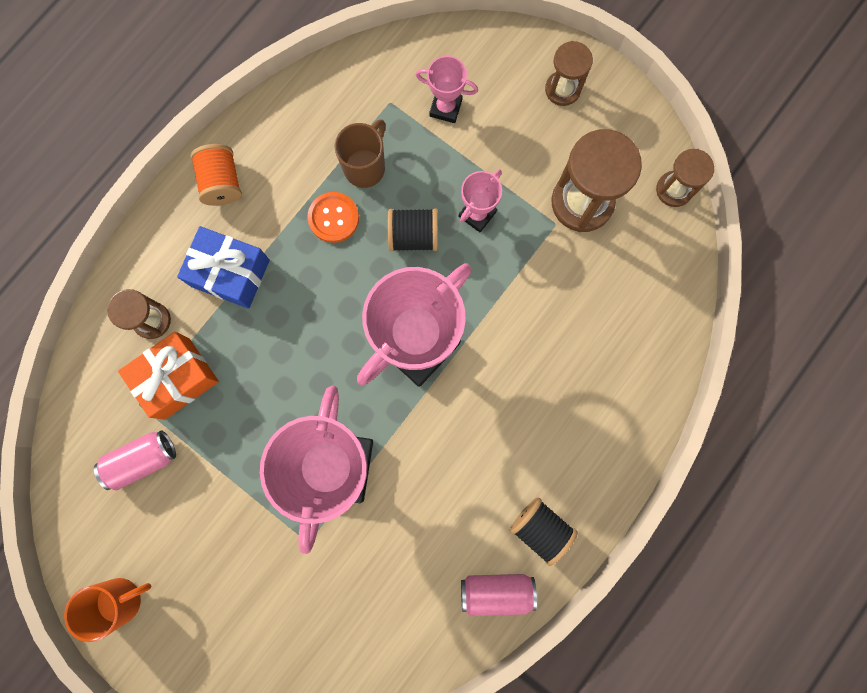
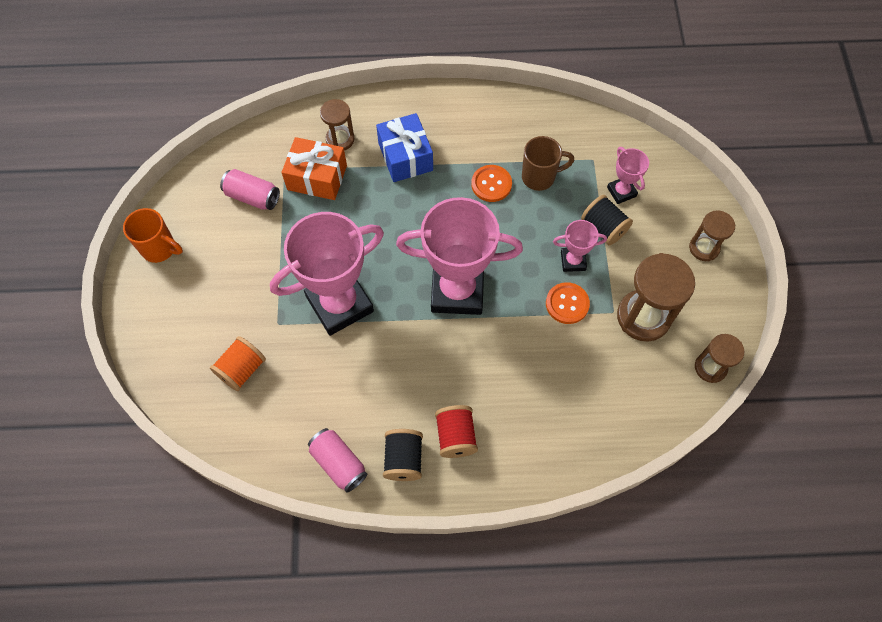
camera: 50 degrees right, 15 degrees down
(222, 182) = (455, 112): orange spool -> orange spool (242, 369)
(413, 236) = (523, 236): black spool -> black spool (603, 228)
(514, 257) = (567, 304): none -> orange button
(556, 464) = (455, 436): none -> red spool

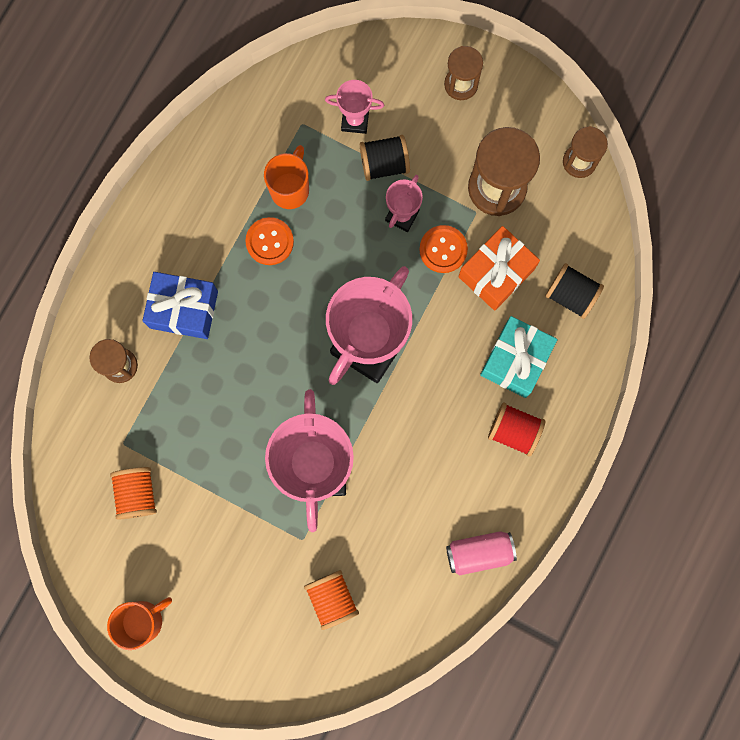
camera: 60 degrees left, 15 degrees up
(252, 197) = (137, 494): pink can -> orange spool
(317, 177) = (154, 414): orange gift -> orange gift (496, 273)
(403, 459) = (509, 491): black spool -> black spool (571, 295)
(515, 406) = (515, 360): none -> turquoise gift
(539, 177) = (290, 189): brown mug -> orange mug

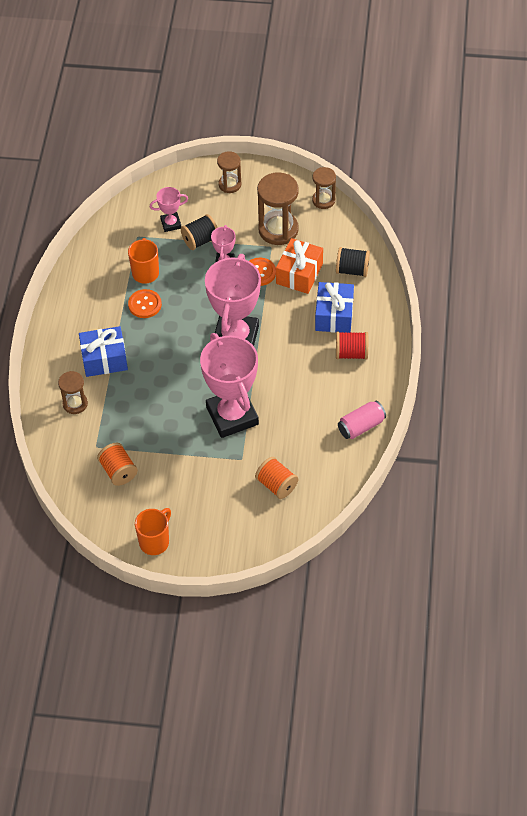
camera: 20 degrees left, 25 degrees down
(515, 360) = (334, 315): turquoise gift -> blue gift

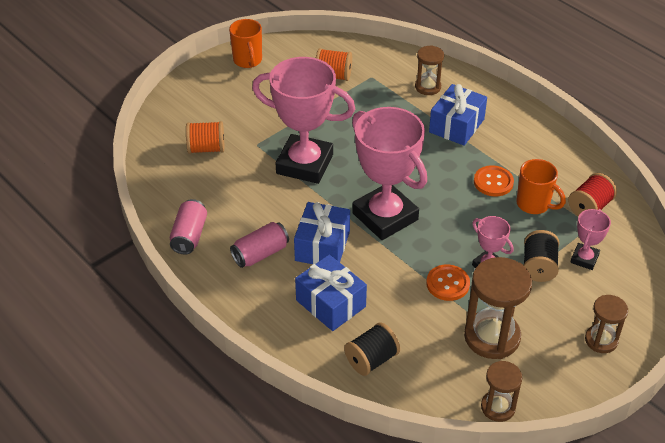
camera: 130 degrees right, 10 degrees down
(295, 351) = (322, 246): none -> blue gift
(299, 274) = (413, 313): orange gift -> none
(335, 377) = (260, 254): none -> pink can
(351, 353) = (272, 284): red spool -> red spool (589, 207)

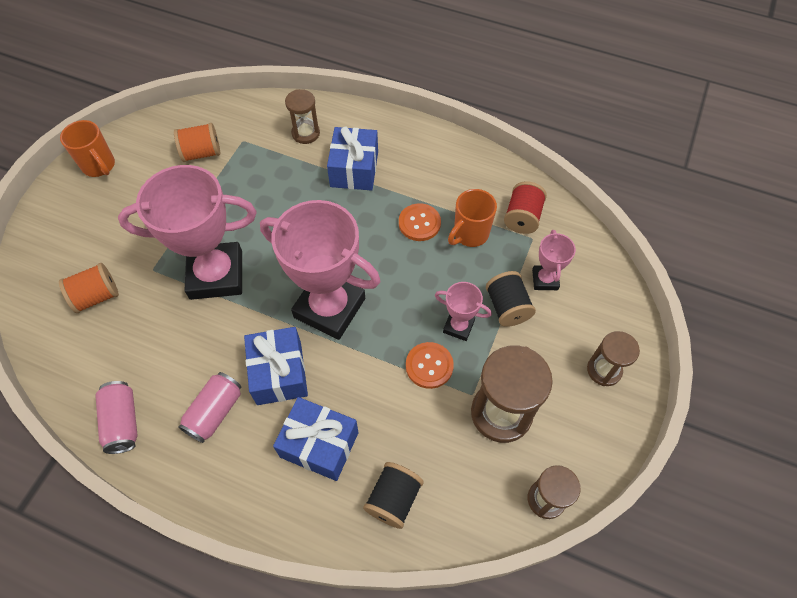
camera: 25 degrees left, 15 degrees up
(534, 204) = (470, 234): orange mug -> orange mug turned 120 degrees clockwise

